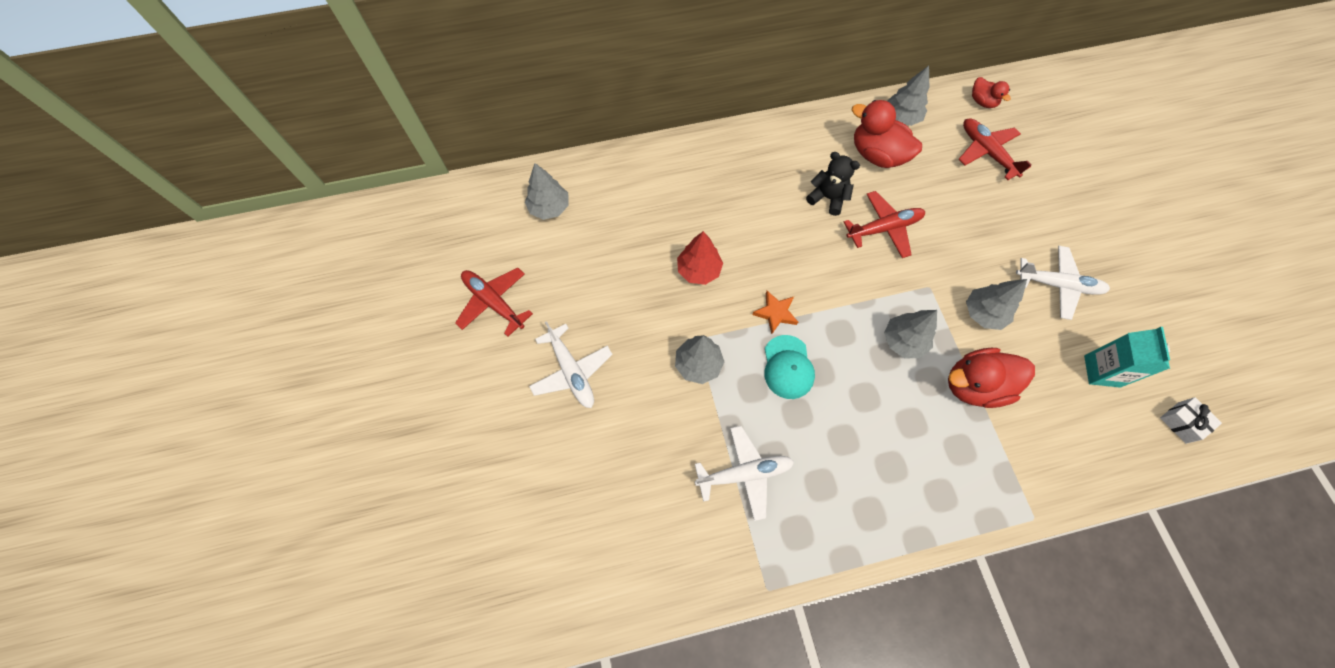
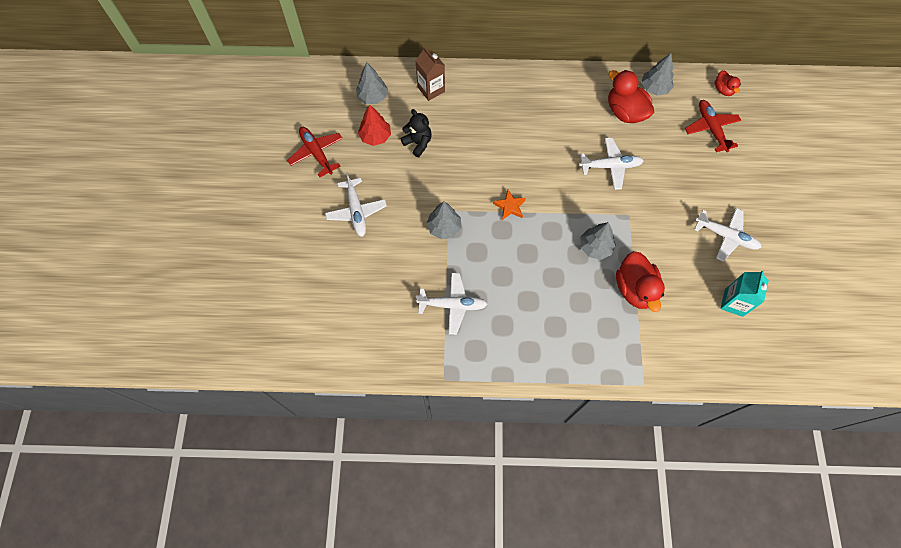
camera: 15 degrees right, 0 degrees up
(623, 180) = (431, 89): none -> brown carton
(698, 270) = (465, 164): red tree -> red tree (375, 137)
(788, 367) = (506, 244): turquoise cap -> none
(827, 198) = (576, 135): black teddy bear -> black teddy bear (418, 143)
(884, 228) = (610, 166): red plane -> white plane
(974, 385) = (635, 289): red duck -> red duck turned 105 degrees counterclockwise
(983, 313) = (661, 242): grey tree -> none
(1181, 422) = (778, 351): white gift -> none

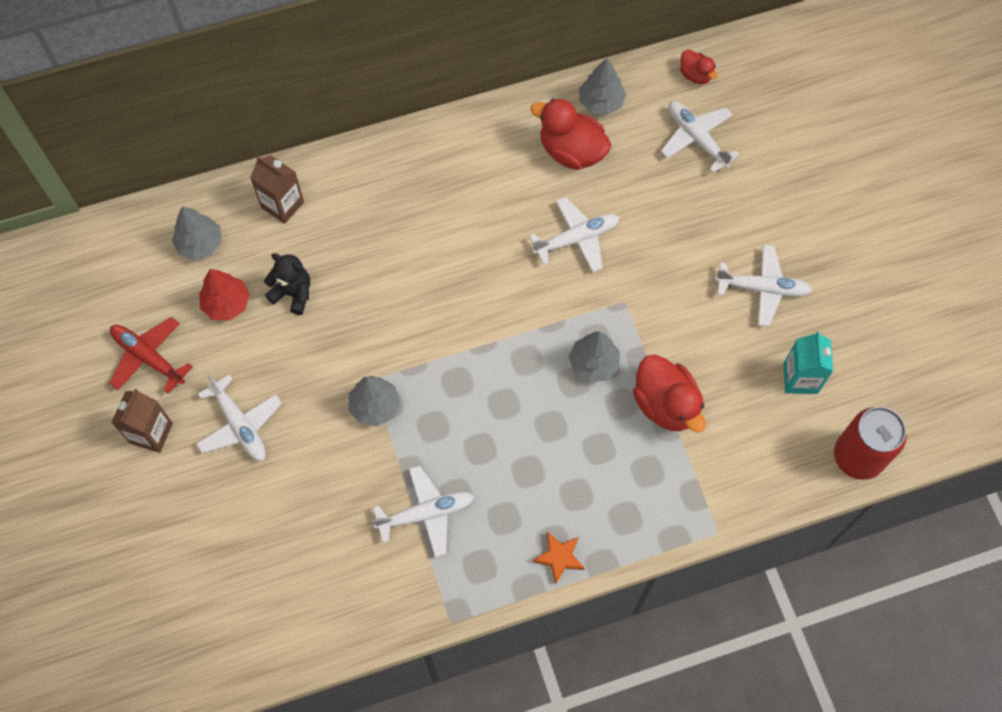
camera: 20 degrees left, 0 degrees up
(301, 198) = (151, 433): none -> brown carton
(510, 206) = (457, 344): orange star -> orange star (559, 557)
(711, 128) = (696, 138): red plane -> white plane
(758, 368) = (858, 456): none -> red can

